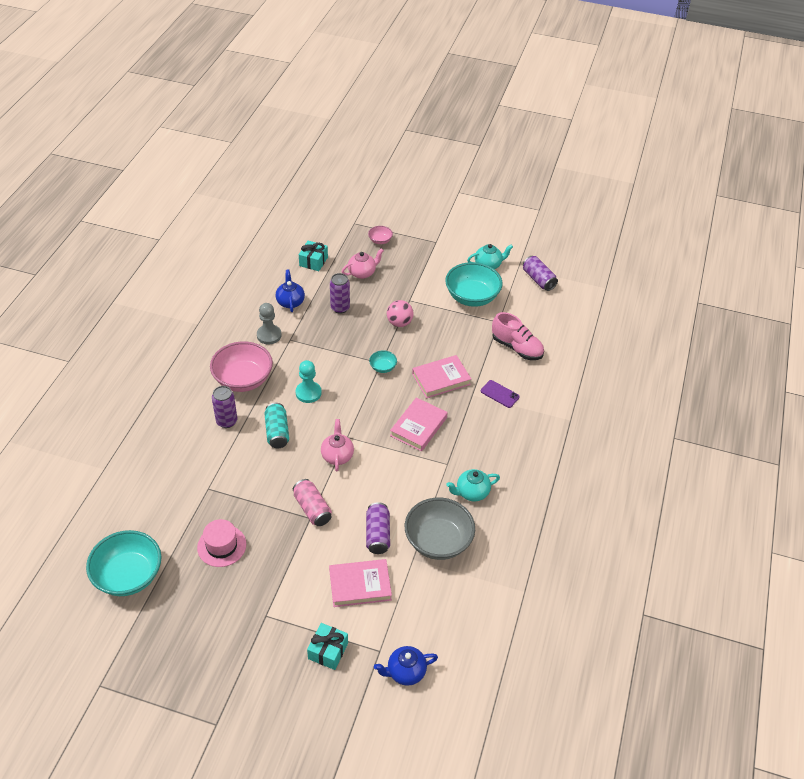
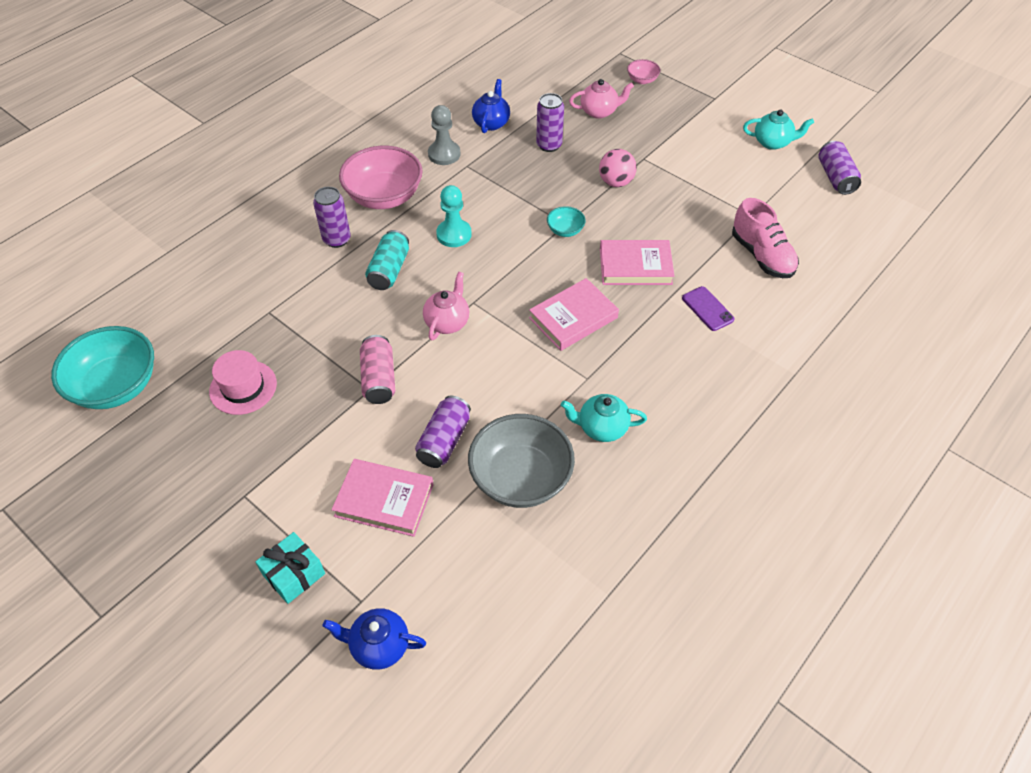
camera: 25 degrees right, 5 degrees up
(313, 261) = (545, 84): turquoise gift -> none
(472, 297) = (730, 176): turquoise bowl -> none

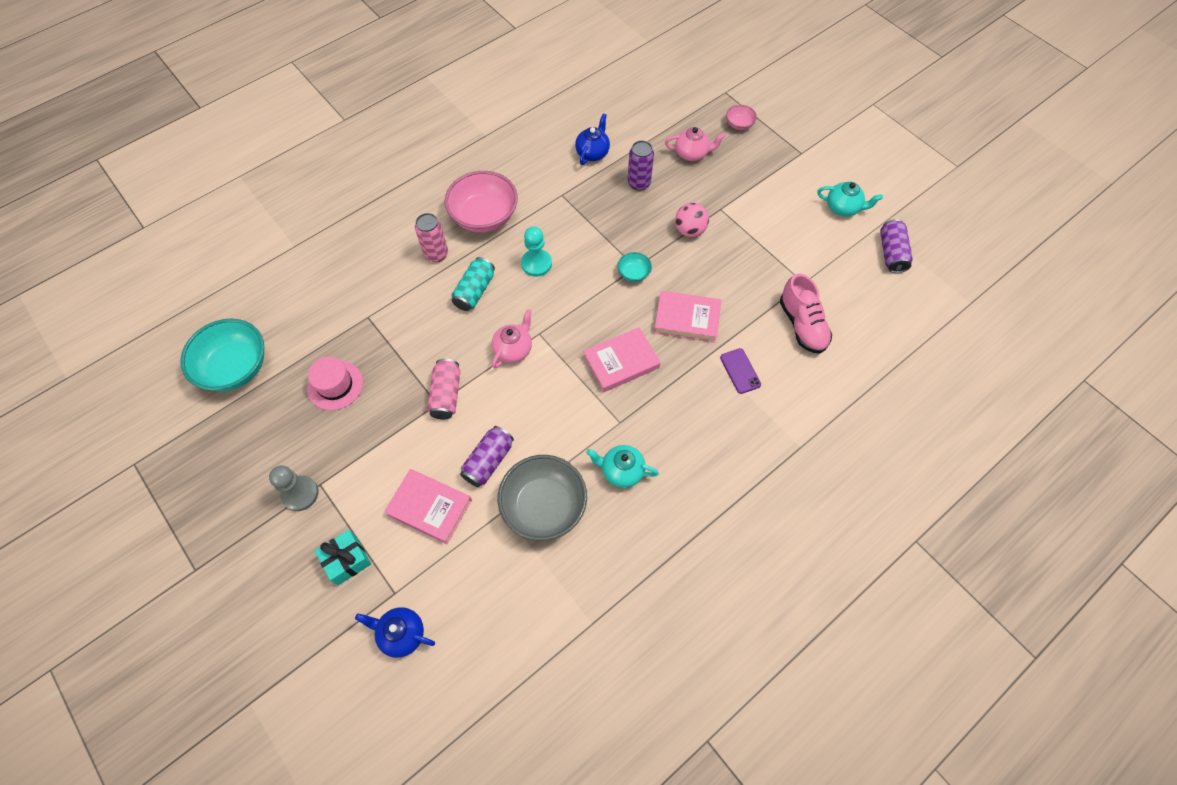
camera: 10 degrees right, 10 degrees up
(337, 239) = (436, 254): purple can -> pink can
(444, 154) = (544, 180): grey pawn -> grey pawn (300, 494)

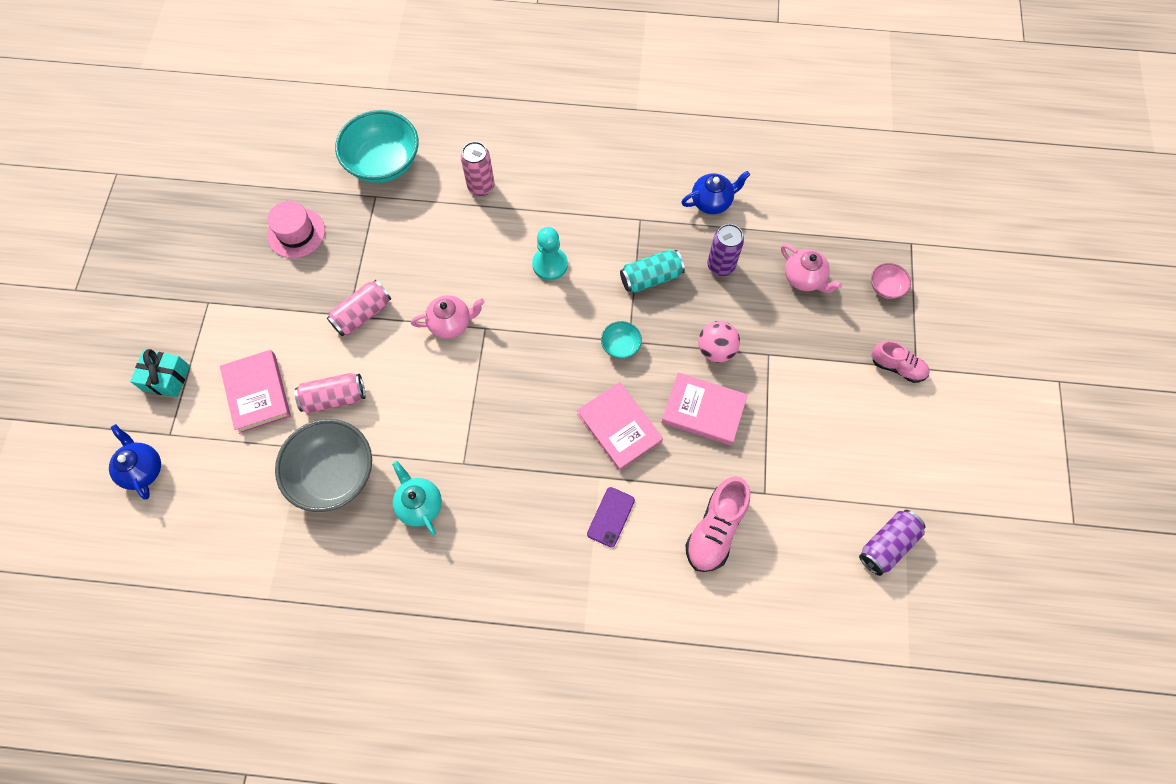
camera: 45 degrees right, 5 degrees up
(235, 368) = (247, 157): turquoise bowl -> turquoise bowl (383, 163)
(300, 494) = (189, 297): grey pawn -> none
(475, 291) = (476, 245): turquoise can -> turquoise can (651, 278)
(484, 217) = (554, 185): pink bowl -> none
(488, 461) = (334, 398): purple can -> pink can
(621, 362) = (522, 414): pink book -> pink book (703, 411)
(792, 160) = (897, 367): none -> pink shoe
(843, 208) = (892, 458): turquoise teapot -> none

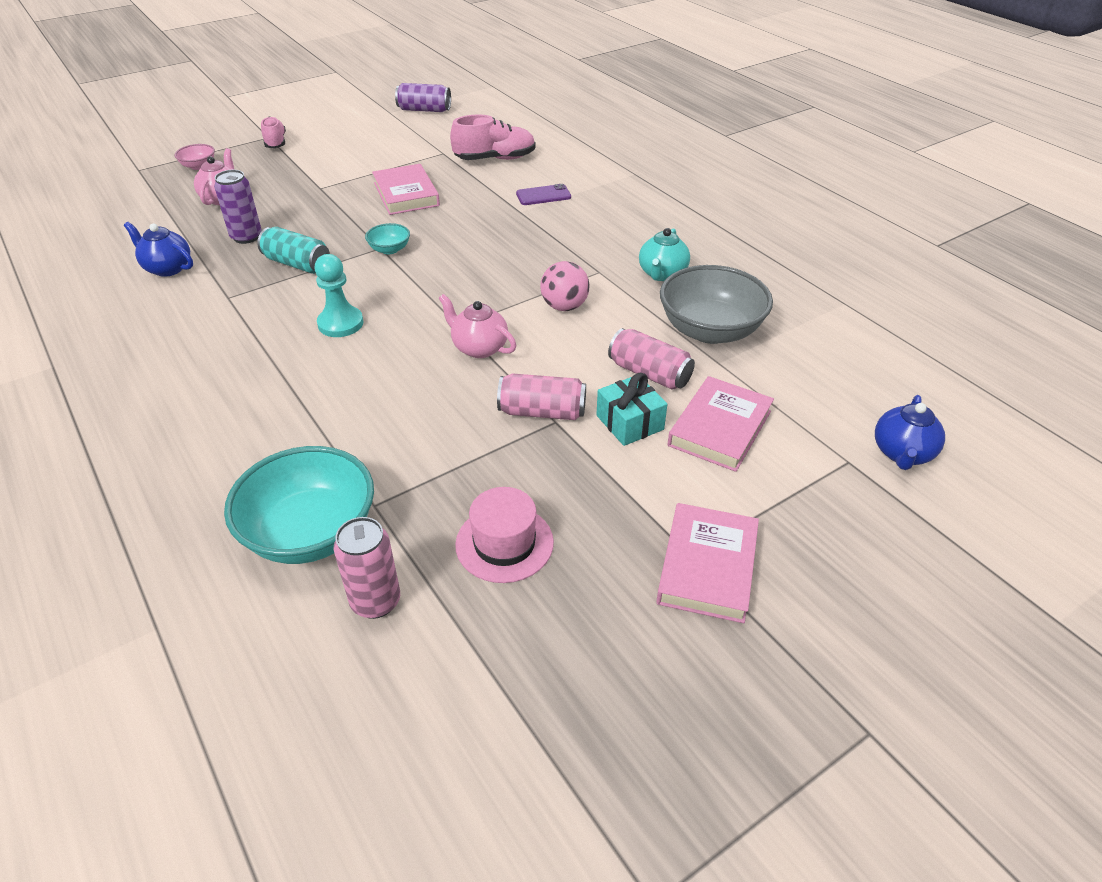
camera: 130 degrees left, 25 degrees down
(166, 378) = (811, 514): turquoise gift -> turquoise gift (629, 422)
(481, 186) = (276, 422): pink can -> pink can (375, 601)
(619, 428) = (468, 220): pink book -> pink book (707, 566)
(716, 350) = (342, 209): pink ball -> pink ball (564, 306)

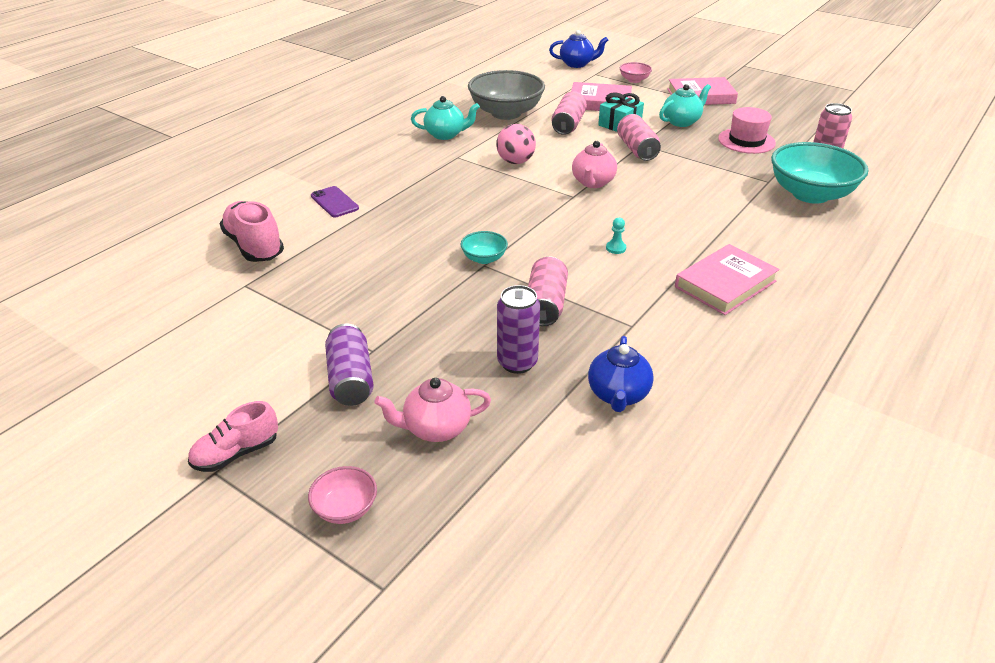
camera: 110 degrees left, 5 degrees down
(297, 264) = (545, 305): turquoise can -> pink can
(340, 323) = (616, 248): turquoise pawn -> turquoise pawn, size x0.48
(406, 194) = (363, 281): pink book -> pink book (725, 284)
(424, 110) = (95, 339): purple can -> purple can (351, 379)
(609, 494) = (681, 122): none -> turquoise teapot
(808, 502) = (634, 80): none -> pink bowl

